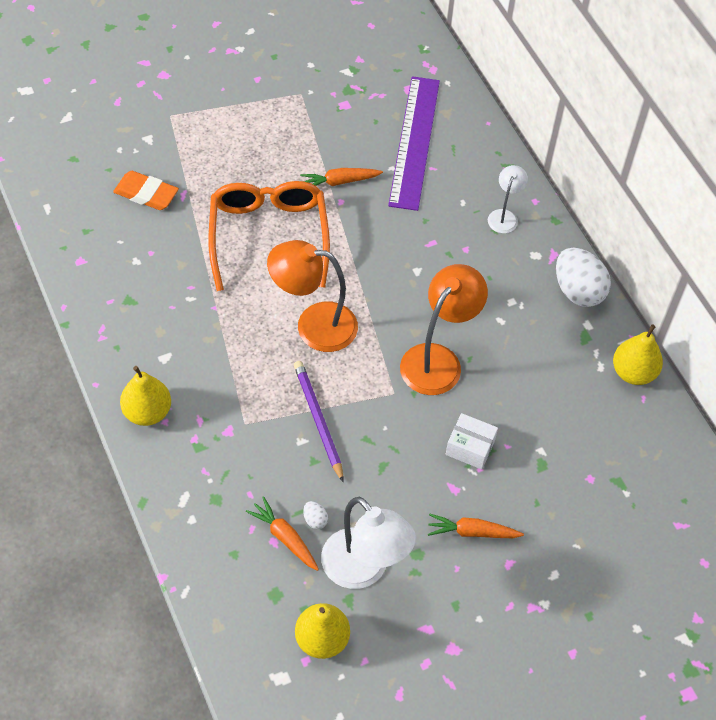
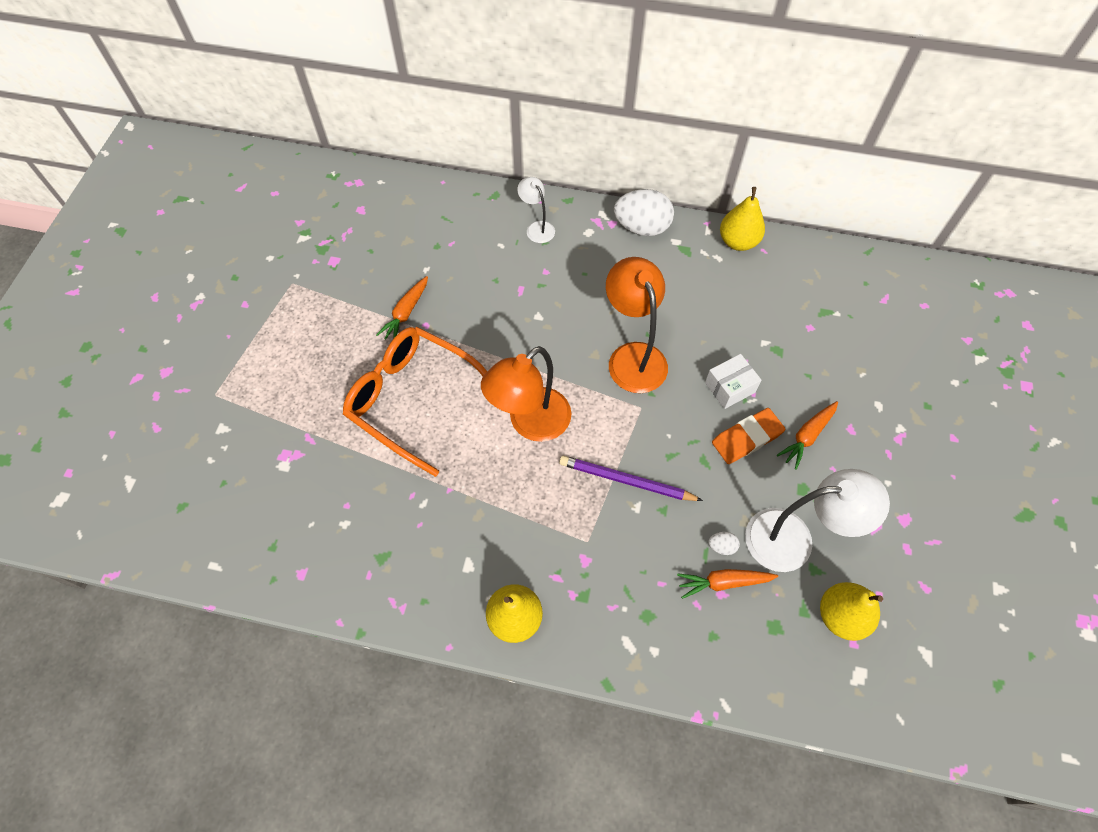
camera: 50 degrees left, 5 degrees up
(146, 194) = (280, 468): orange eraser -> orange eraser (747, 438)
(415, 142) = (415, 238): purple ruler -> none

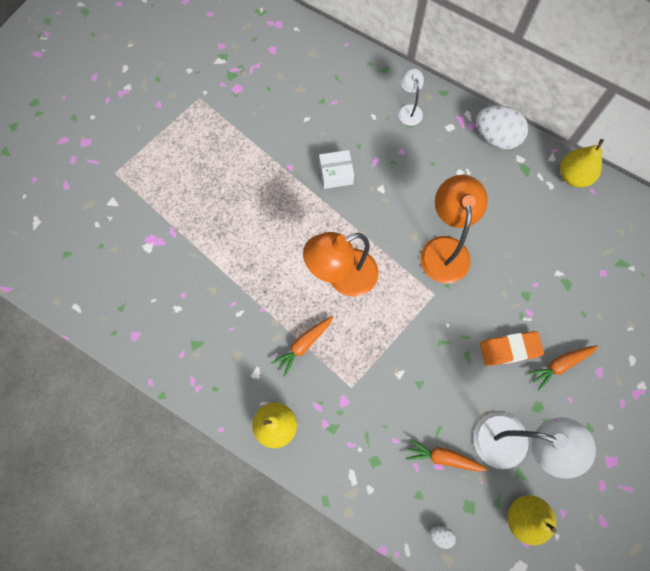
camera: 20 degrees right, 10 degrees up
(406, 313) = (278, 152): orange carrot -> orange carrot (303, 345)
(414, 400) = (260, 227): orange glasses -> none
(626, 481) = (399, 350): purple pencil -> none
(721, 546) = (453, 429): white egg -> white egg (440, 535)
(729, 387) = (513, 302): white box -> white box (336, 174)

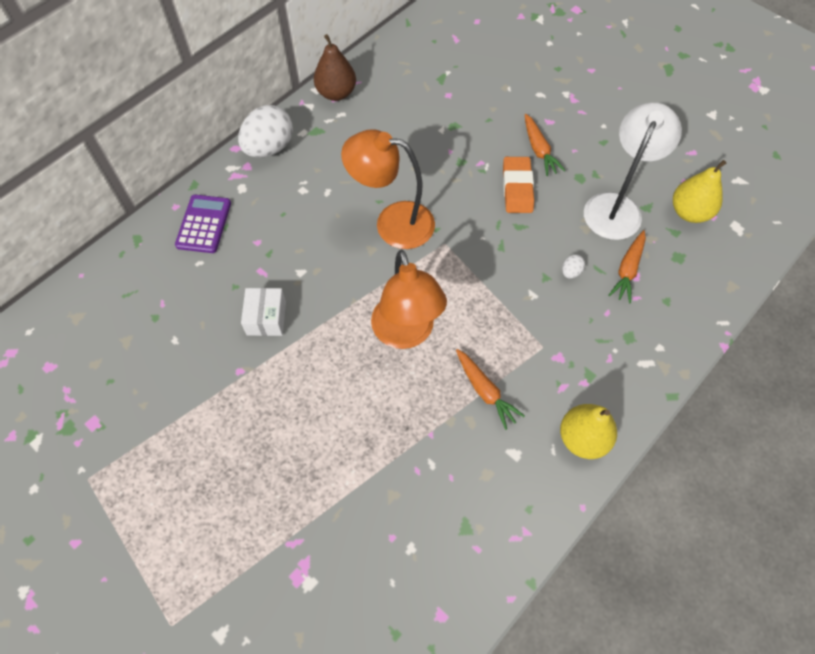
camera: 80 degrees left, 10 degrees down
(408, 110) = (204, 224): white lamp -> purple calculator
(440, 535) = (708, 288): white egg -> white egg (571, 272)
(573, 176) = (336, 93): yellow pear -> brown pear

